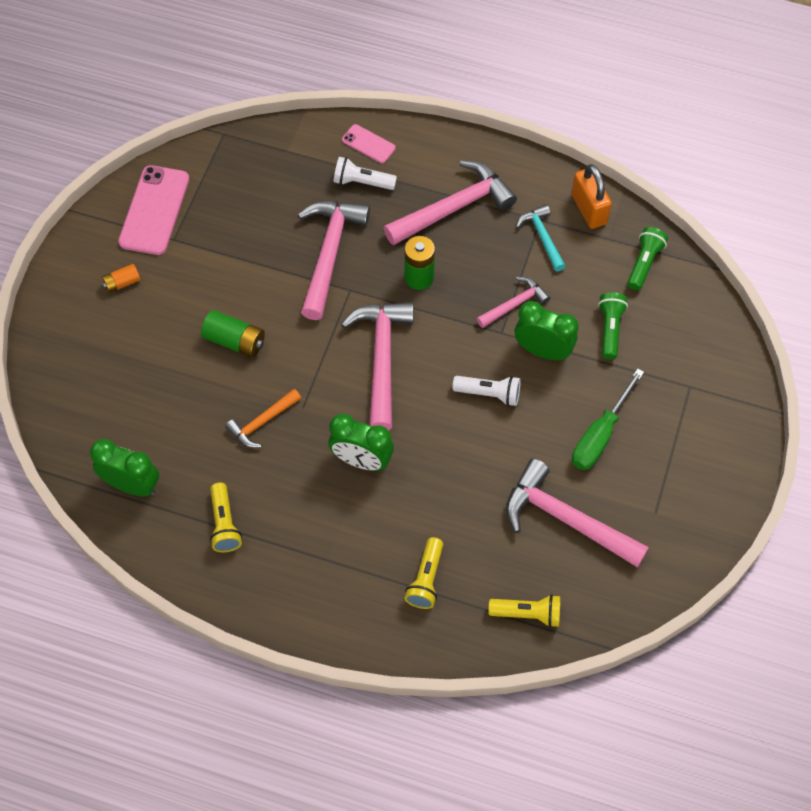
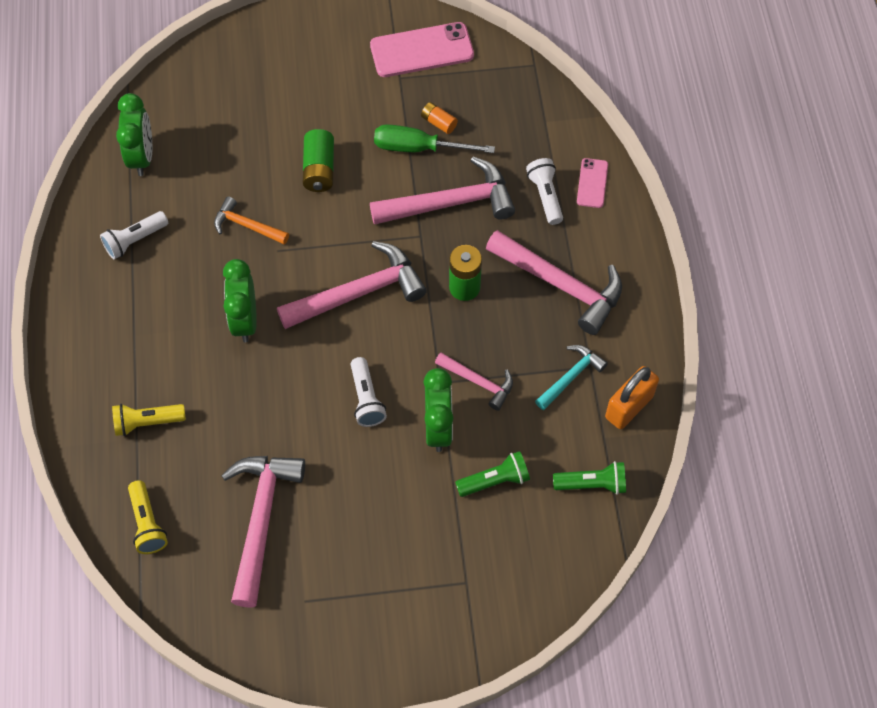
camera: 65 degrees right, 0 degrees up
(122, 283) = (335, 61): orange battery -> orange battery (439, 123)
(224, 524) = (135, 240): yellow flashlight -> white flashlight
(600, 435) = (368, 517): green screwdriver -> green screwdriver (419, 148)

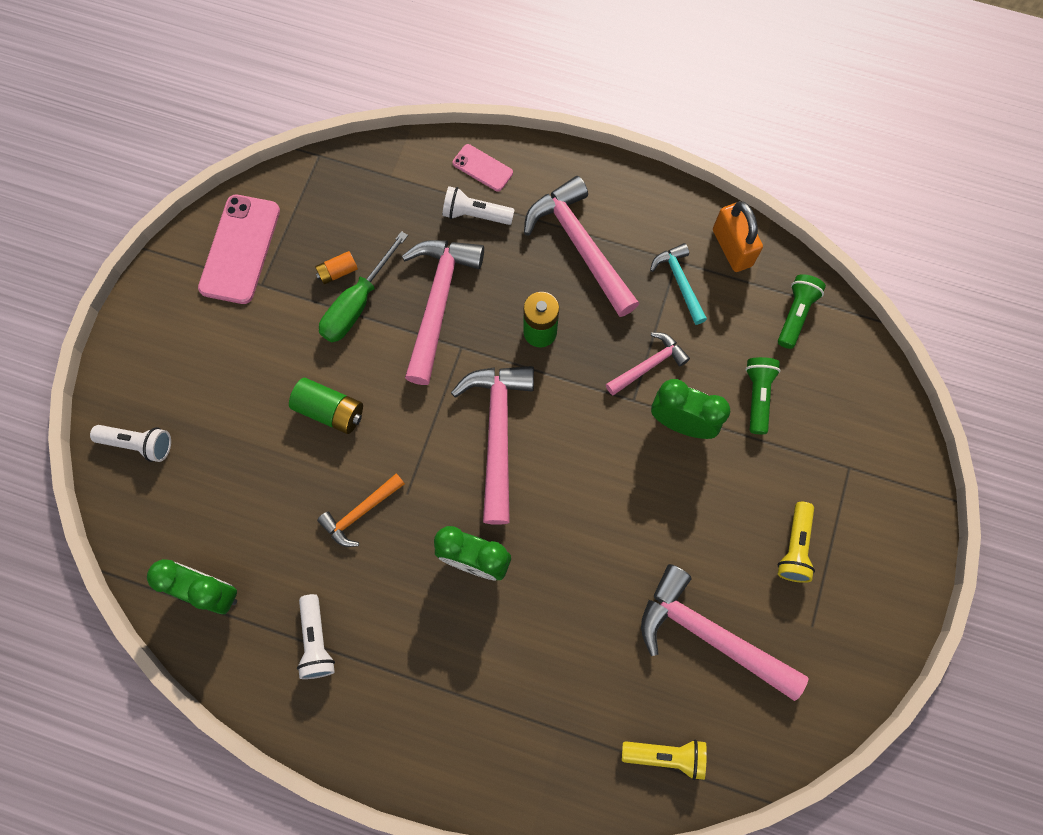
camera: 65 degrees left, 10 degrees up
(147, 422) = (548, 711): yellow flashlight -> yellow flashlight (794, 547)
(366, 399) = (620, 477): white flashlight -> white flashlight (138, 444)
(561, 285) = (580, 245): pink hammer -> pink hammer turned 90 degrees counterclockwise

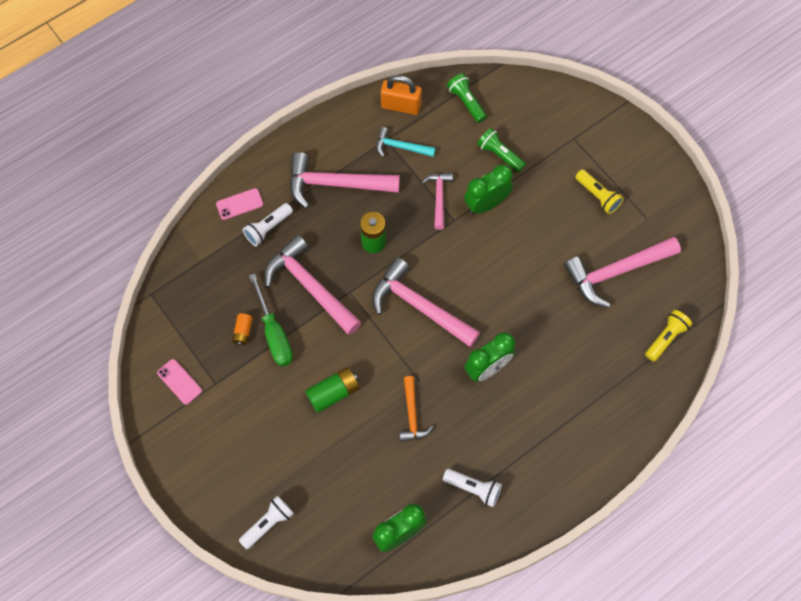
camera: 55 degrees left, 5 degrees down
(240, 249) = (179, 381): pink phone -> pink phone, size x0.53

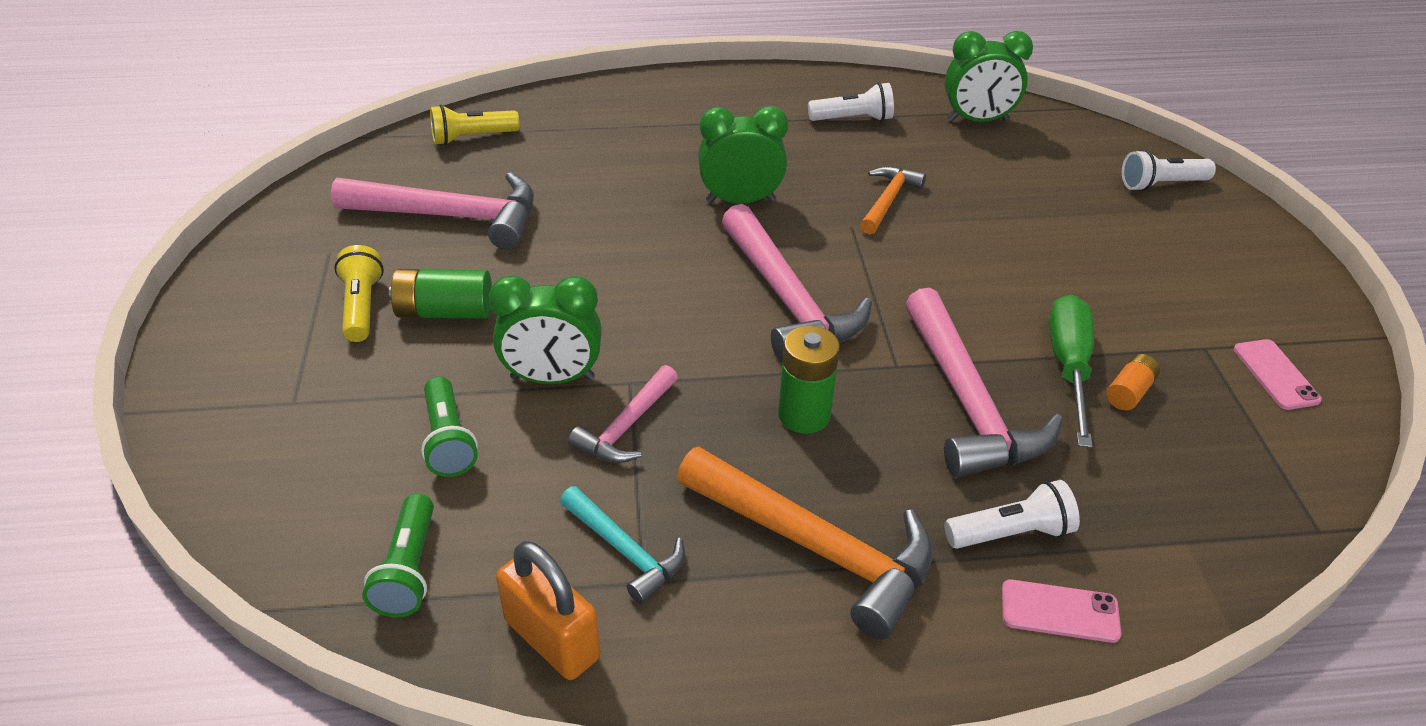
camera: 150 degrees left, 25 degrees down
(333, 393) = (997, 262): green battery -> green battery (445, 311)
(335, 184) = (817, 547): pink hammer -> orange hammer
(473, 488) = (853, 119): white flashlight -> white flashlight turned 120 degrees clockwise

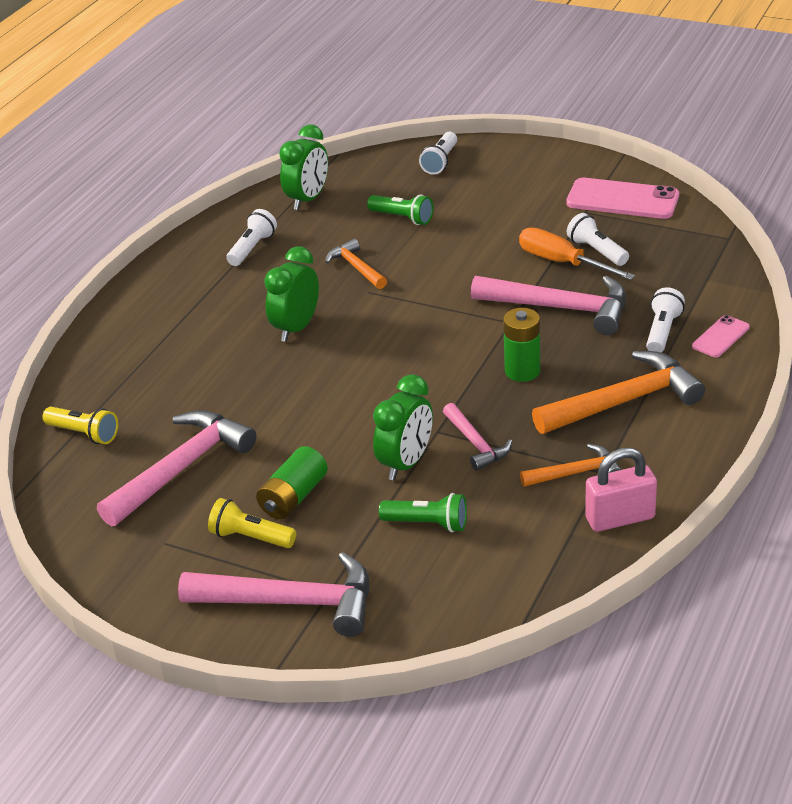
camera: 55 degrees left, 5 degrees down
(408, 569) = (527, 565): green flashlight -> green flashlight (402, 218)
(472, 138) = (84, 434): yellow flashlight -> yellow flashlight turned 75 degrees counterclockwise
(552, 639) = (620, 518): orange padlock -> pink padlock
(626, 551) = (576, 472): turquoise hammer -> orange hammer
(788, 300) = (417, 342): pink hammer -> pink hammer (292, 602)
(1068, 367) = (562, 262): green screwdriver -> orange screwdriver
(1129, 392) = (597, 251): orange battery -> white flashlight
(1275, 374) = (622, 200): pink phone -> pink phone, size x1.88

